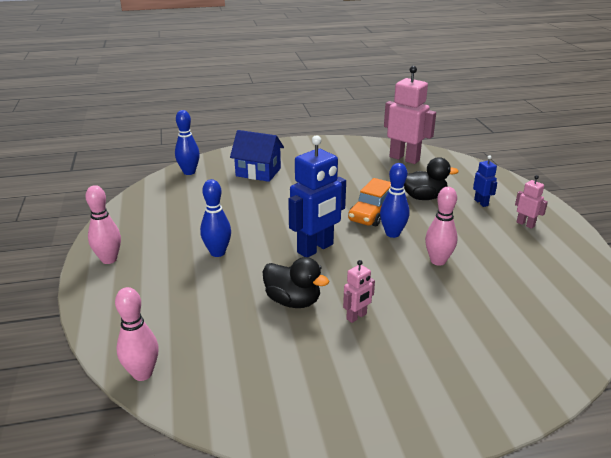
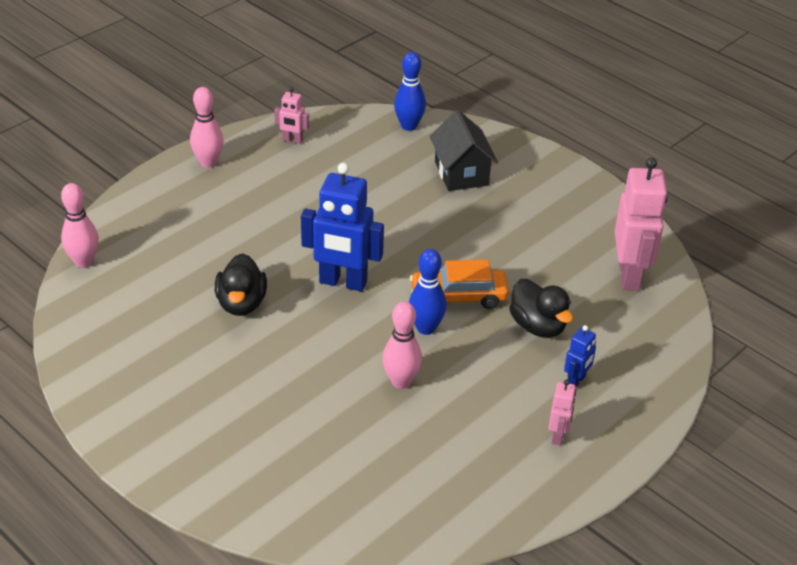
camera: 55 degrees right, 10 degrees up
(217, 252) = (276, 221): blue bowling pin -> none
(258, 172) = (461, 173): blue house -> black house
(356, 317) = (251, 354): pink robot -> pink robot (292, 140)

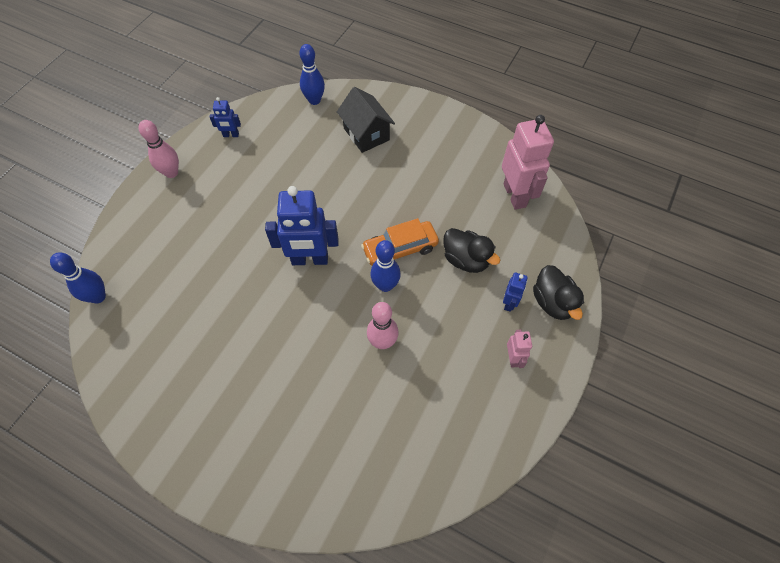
camera: 15 degrees left, 20 degrees up
(84, 262) = (98, 297): pink bowling pin -> blue bowling pin
(241, 304) = (238, 302): black duck -> black duck (553, 302)
(292, 140) = (231, 135): pink robot -> blue robot

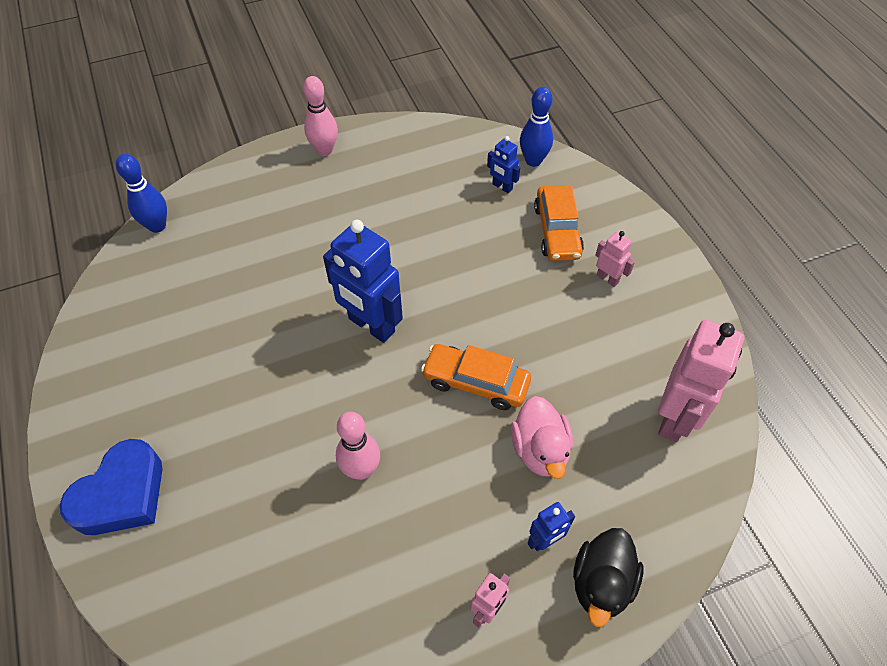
camera: 40 degrees right, 5 degrees down
(231, 135) = (414, 147): blue robot -> blue robot (502, 187)
(252, 469) = (122, 494): none -> blue heart
(366, 134) = (557, 231): black house -> orange car
(385, 285) = (422, 410): blue bowling pin -> none
(418, 144) = (607, 278): none -> pink robot
(466, 260) = (540, 450): black duck -> pink duck

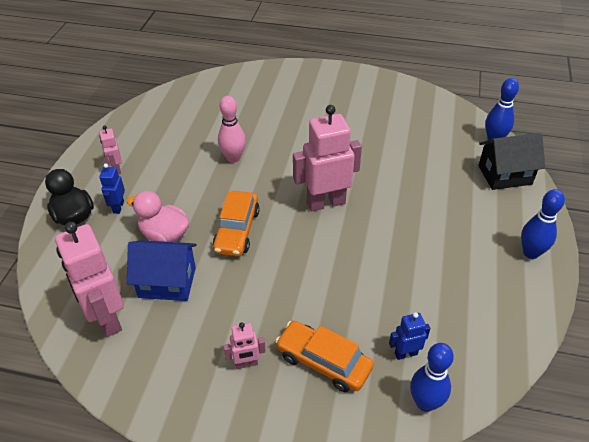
camera: 125 degrees right, 10 degrees down
(122, 494) = (303, 81): blue heart -> none
(219, 199) = (504, 175): none -> black house
(324, 150) = (531, 253): pink bowling pin -> blue bowling pin
(371, 325) = (325, 202): blue robot -> pink robot
(476, 382) = (237, 230): orange car -> orange car turned 135 degrees clockwise
(592, 398) = (167, 282): none -> blue house

